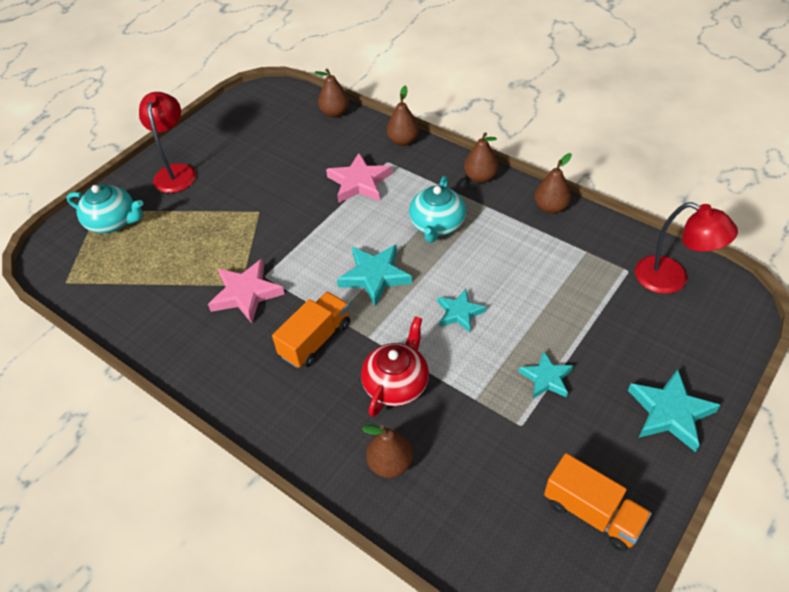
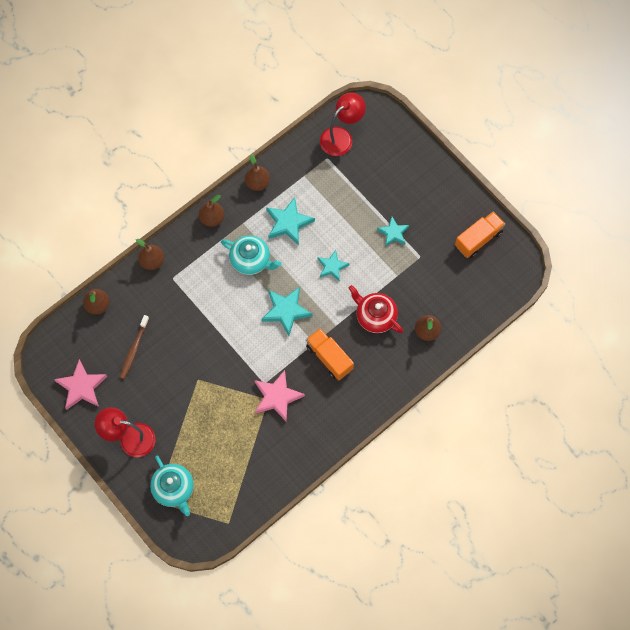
camera: 80 degrees left, 20 degrees up
(113, 222) = (174, 489): turquoise teapot -> turquoise teapot turned 120 degrees clockwise
(287, 151) = (134, 349): none -> brown toothbrush
(359, 182) = (189, 303): pink star -> pink star (81, 387)
(670, 412) = (432, 178): turquoise star -> turquoise star (288, 223)

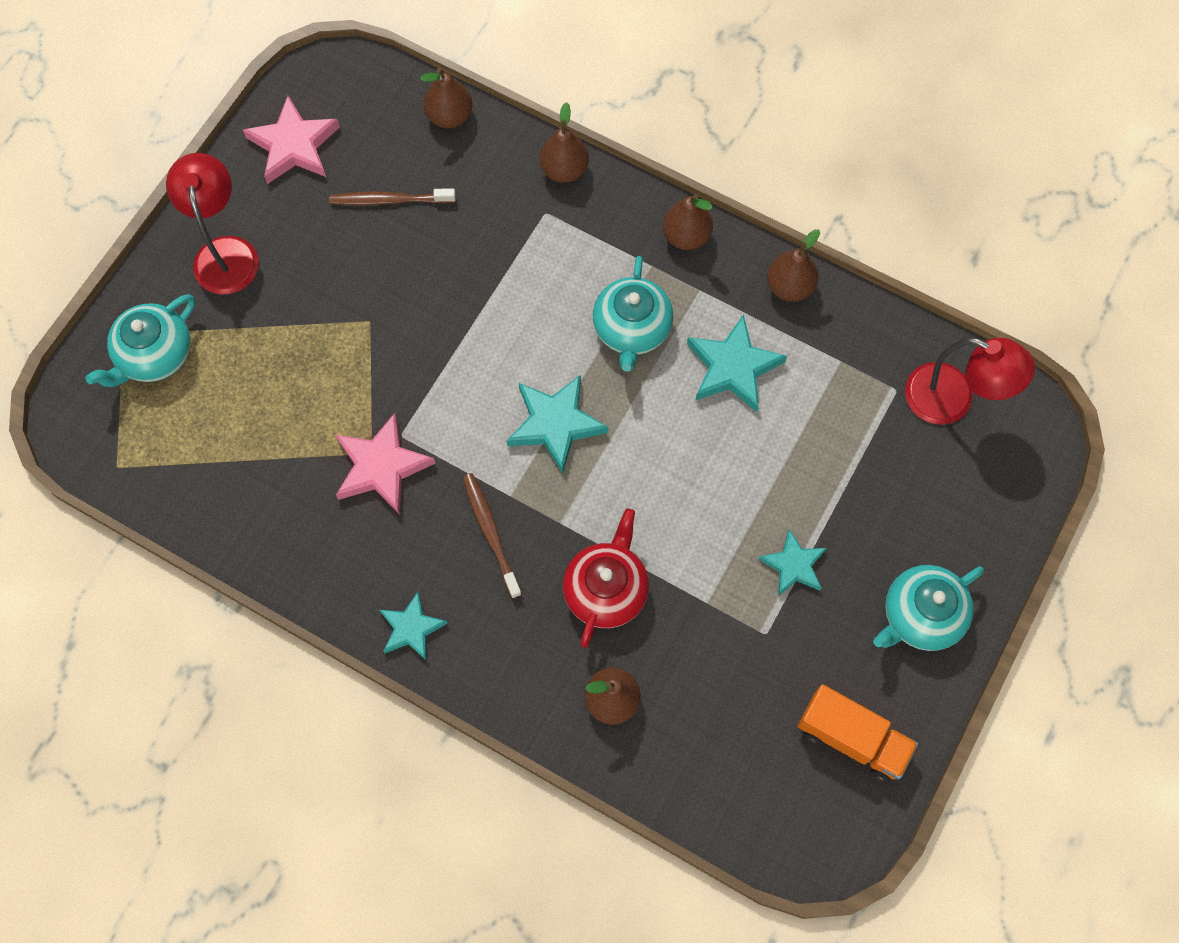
camera: 70 degrees right, 0 degrees up
(329, 358) = (491, 533): orange truck -> brown toothbrush
(332, 267) = (676, 475): turquoise star -> turquoise star (411, 628)
(435, 190) = (920, 615): none -> turquoise teapot

